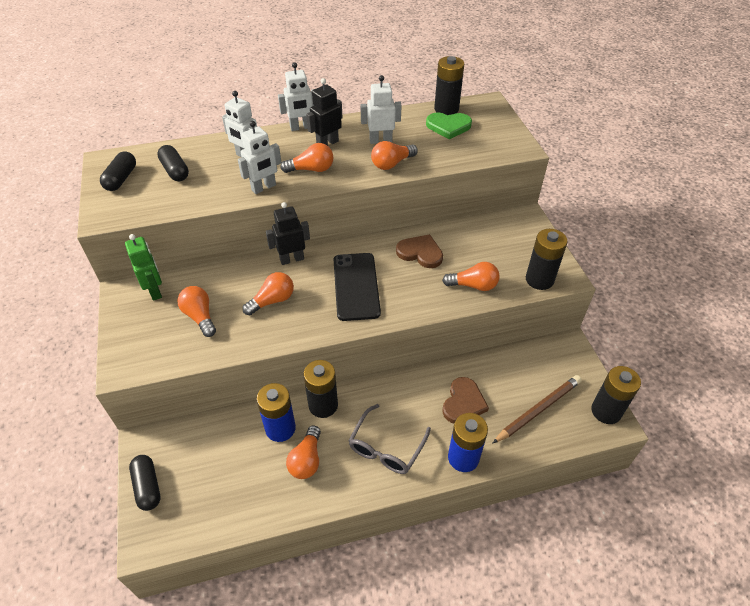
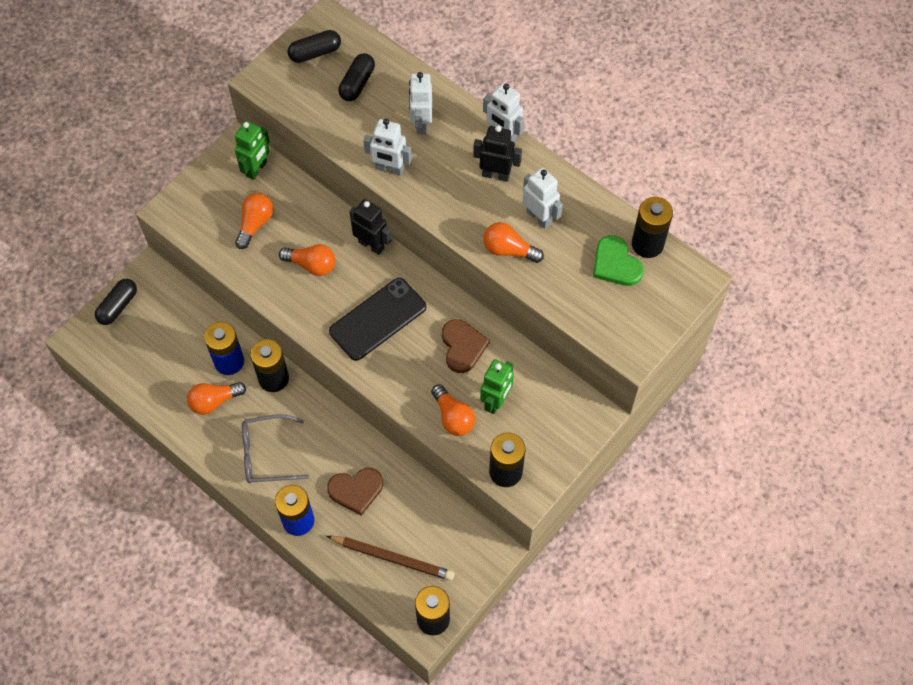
camera: 55 degrees right, 15 degrees up
(311, 169) = (445, 188): orange light bulb -> none
(478, 257) = (496, 401): none -> green robot

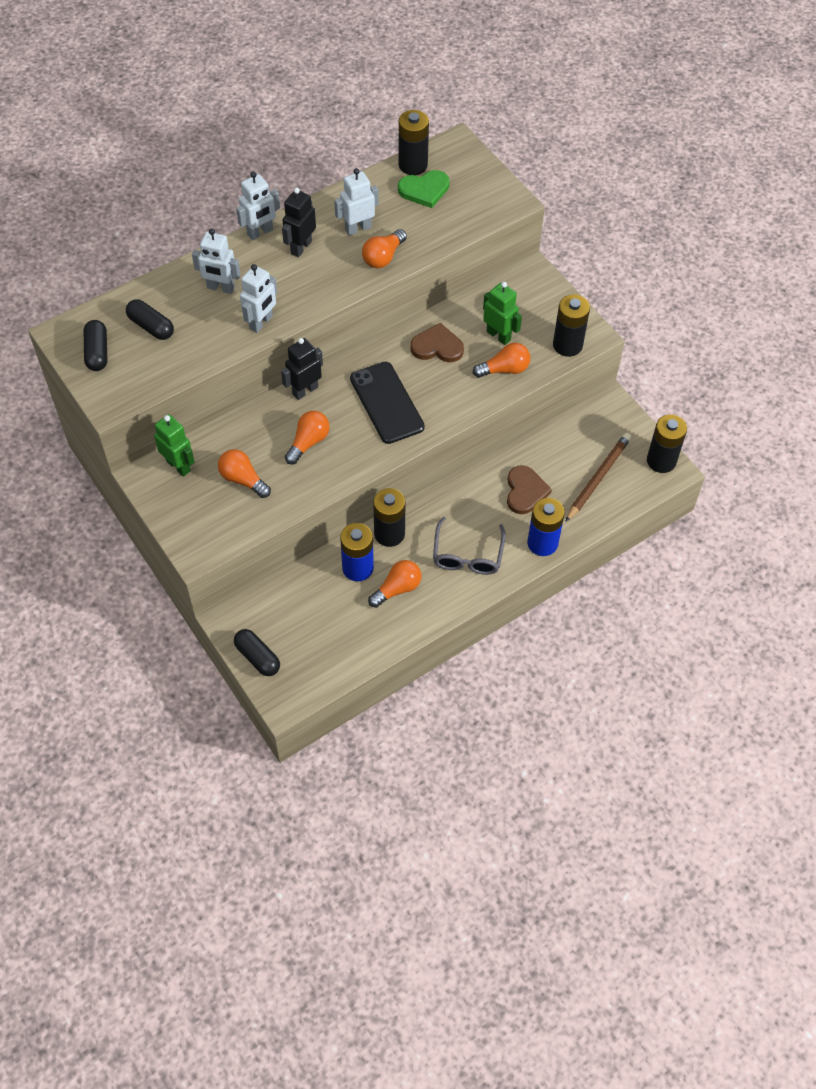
camera: 75 degrees left, 5 degrees down
(214, 401) = (397, 589): orange light bulb -> orange light bulb turned 120 degrees counterclockwise

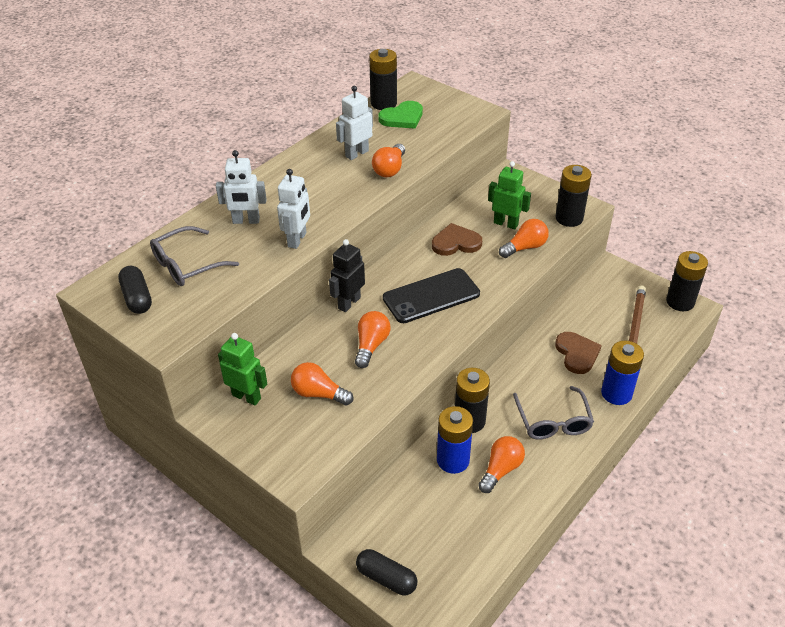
camera: 15 degrees left, 15 degrees down
(151, 326) = (187, 265): black capsule -> grey glasses
(260, 232) = (267, 173): white robot -> none
(301, 247) = (310, 176): black robot -> none
(386, 403) = (431, 296): black phone -> black phone turned 75 degrees counterclockwise

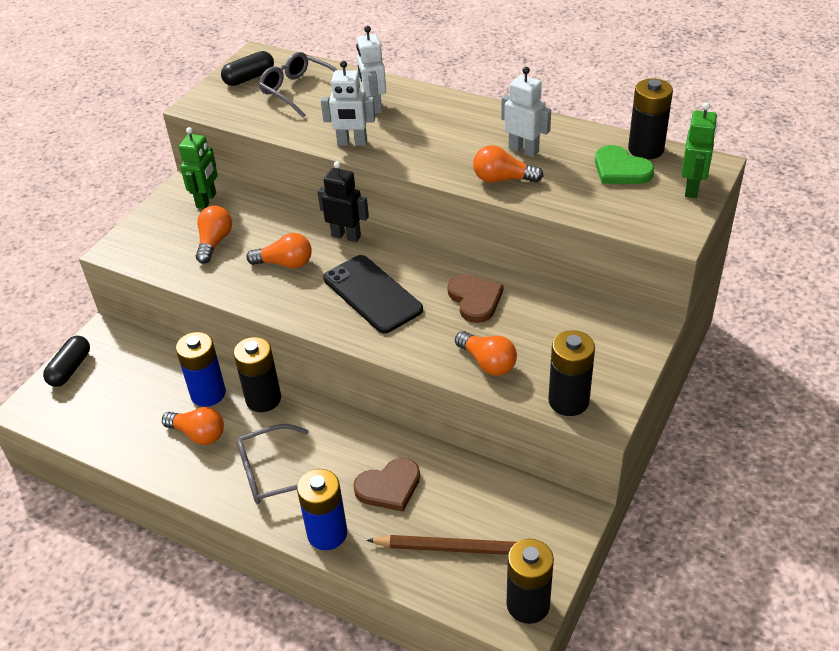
camera: 80 degrees right, 0 degrees up
(506, 223) = (531, 339): green robot -> green robot (692, 188)

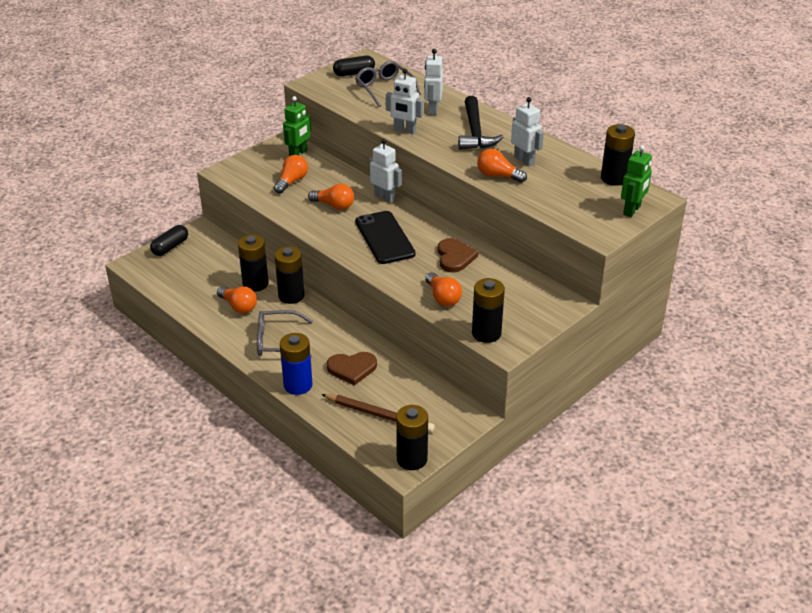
camera: 15 degrees right, 5 degrees down
(208, 394) = (255, 283): blue battery -> black battery
(346, 236) = (384, 197): black robot -> white robot
(442, 125) = (475, 132): none -> black hammer
(620, 169) = (587, 187): green heart -> none

